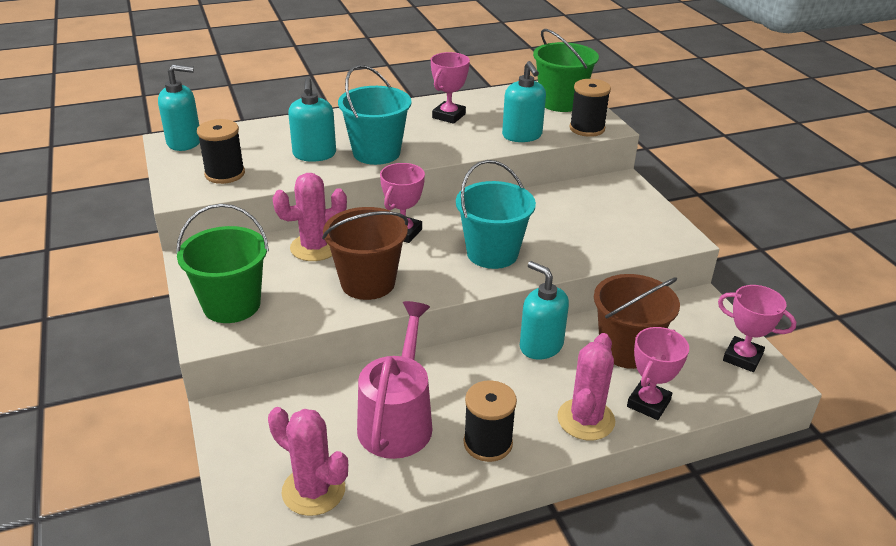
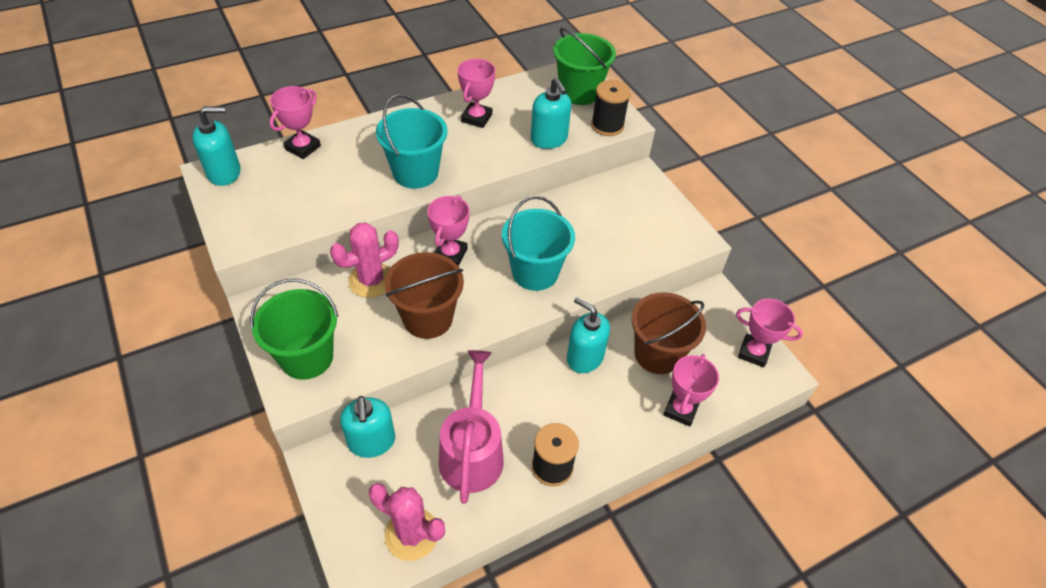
camera: 10 degrees left, 15 degrees up
(225, 174) = (273, 213): black spool -> none
(267, 128) = (303, 147): none -> pink trophy
(314, 154) = (356, 180): turquoise soap dispenser -> turquoise soap dispenser (371, 442)
(586, 419) = (631, 432): pink cactus -> none

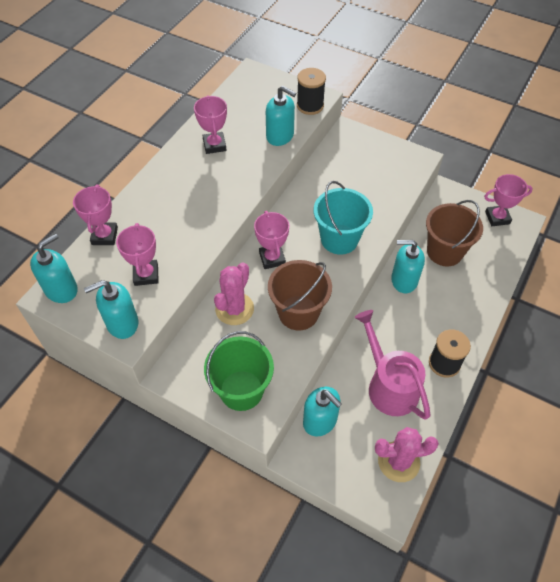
camera: 30 degrees left, 5 degrees up
(243, 228) = (122, 323): none -> turquoise soap dispenser
(415, 173) = (210, 210): turquoise bucket -> none
(579, 92) = (269, 89): green bucket -> none
(680, 410) = (486, 279): pink trophy -> pink trophy (146, 275)

